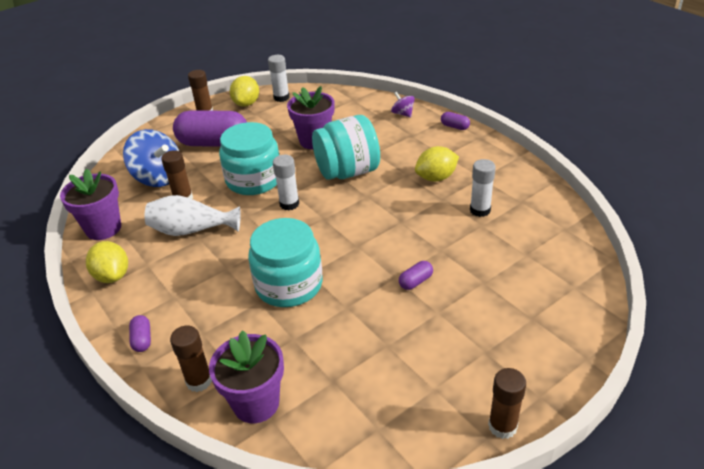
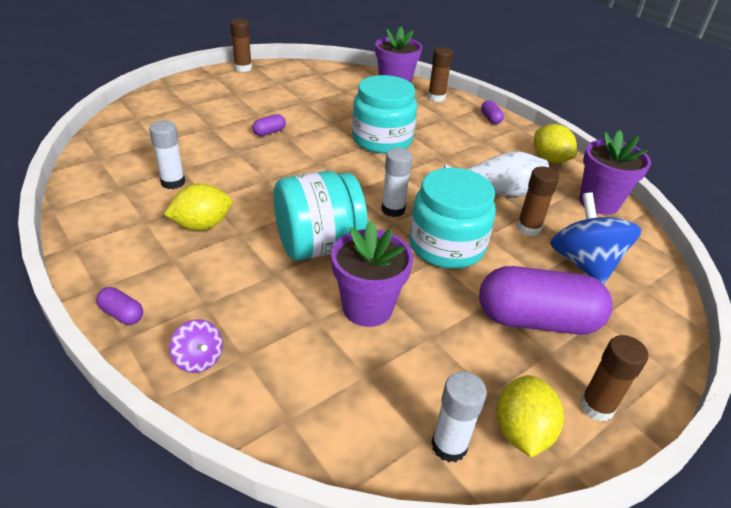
camera: 175 degrees right, 0 degrees up
(158, 177) = (584, 263): blue spinning top -> blue spinning top turned 45 degrees clockwise

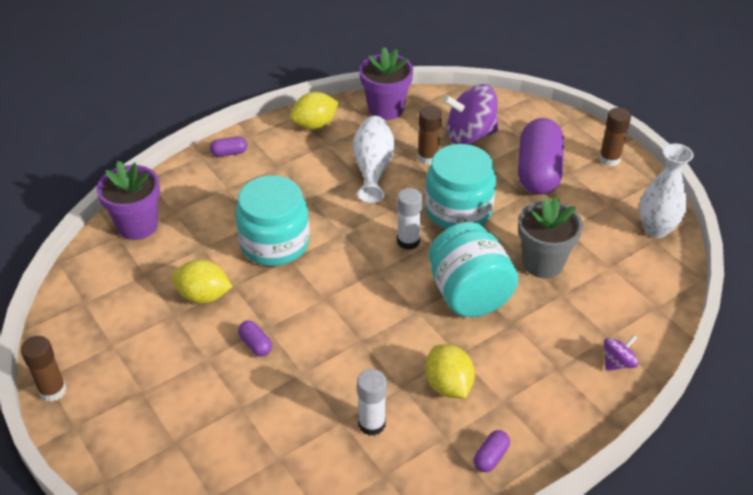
camera: 85 degrees left, 5 degrees up
(122, 314) = (581, 424): purple capsule -> purple capsule (490, 457)
(367, 308) = (543, 263): purple flower pot -> grey flower pot
(436, 97) = (172, 190): brown glue stick -> none
(449, 445) = (656, 229): white glue stick -> white vase
(521, 431) = (636, 195): yellow lemon -> yellow lemon (204, 296)
(584, 263) = (470, 135): blue spinning top -> purple spinning top

